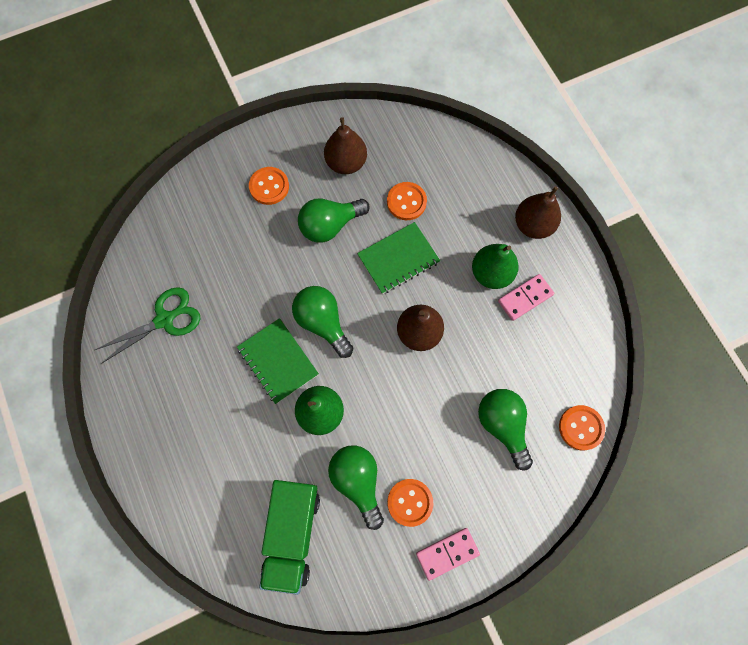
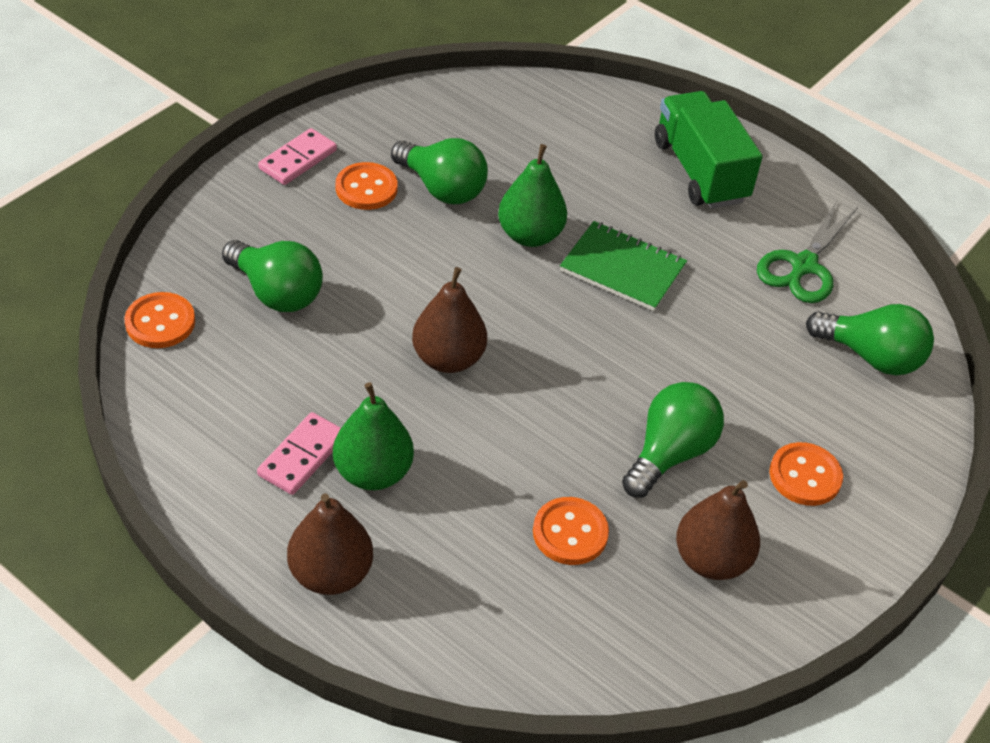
camera: 150 degrees right, 25 degrees down
(292, 533) = (491, 128): green truck -> green truck (700, 171)
(323, 322) = (593, 328): green light bulb -> green light bulb (871, 357)
(398, 259) = (533, 443): green notebook -> none

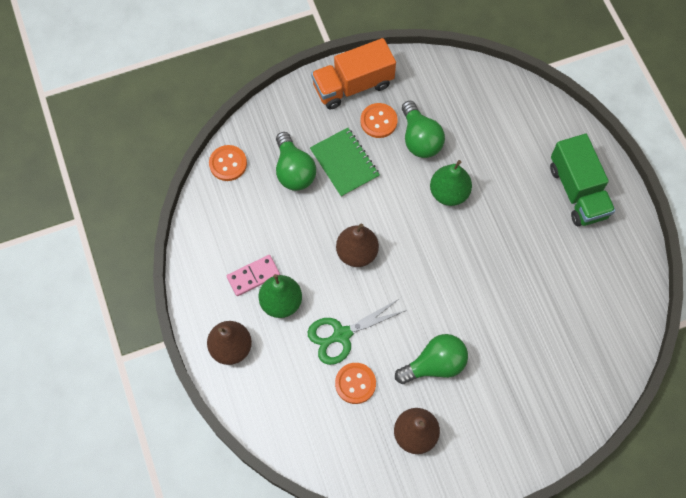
camera: 35 degrees right, 20 degrees up
(298, 159) = (353, 85): pink domino -> orange truck
(622, 269) = (486, 238): green notebook -> green notebook (344, 163)
(700, 171) = (577, 191): green truck -> green truck turned 150 degrees clockwise
(803, 266) = (592, 284): green scissors -> green scissors (341, 335)
(805, 476) = (497, 413): orange button -> none
(871, 357) = (588, 361): green light bulb -> none

